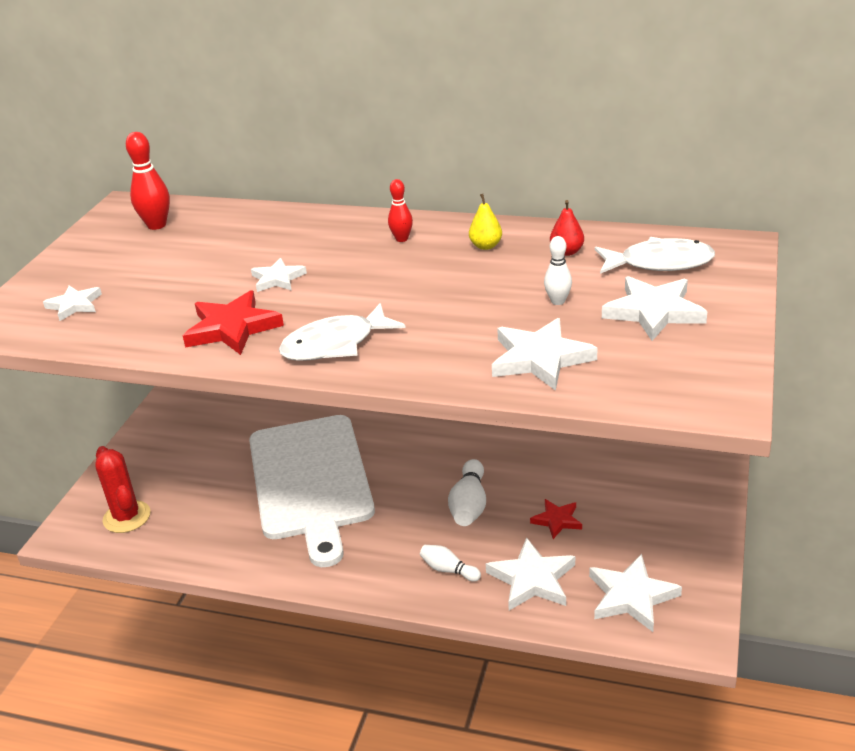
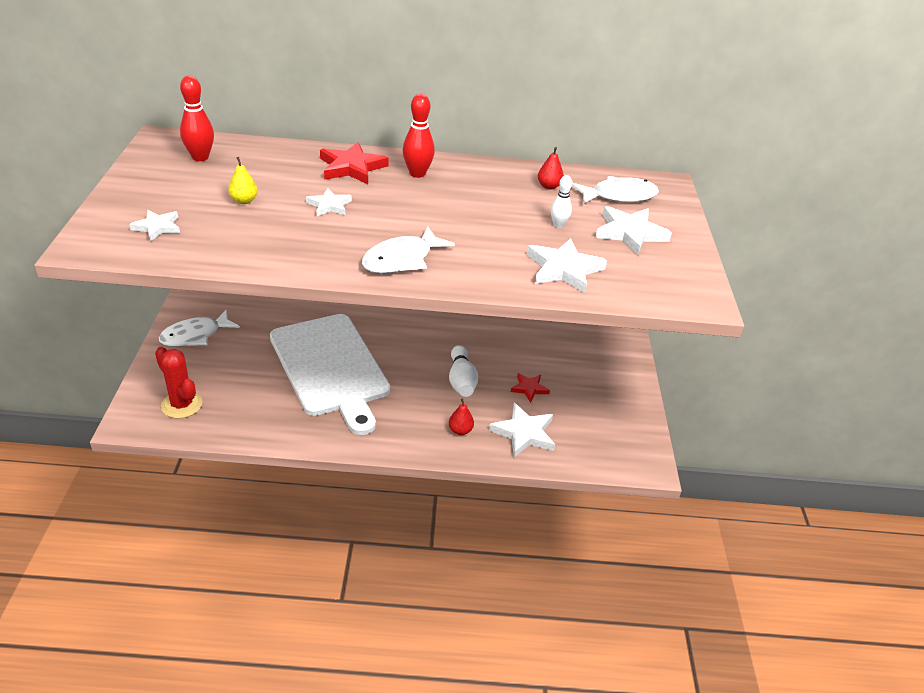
camera: 20 degrees left, 5 degrees up
(167, 436) = (195, 335): none -> white fish
(232, 328) = (309, 247): red star -> red star (352, 167)
(402, 239) = (417, 173): red bowling pin -> red bowling pin, size x1.62
(448, 570) = (460, 430): white bowling pin -> red pear
(486, 246) = (486, 180): yellow pear -> yellow pear (244, 201)
(631, 596) = (597, 440): white star -> none

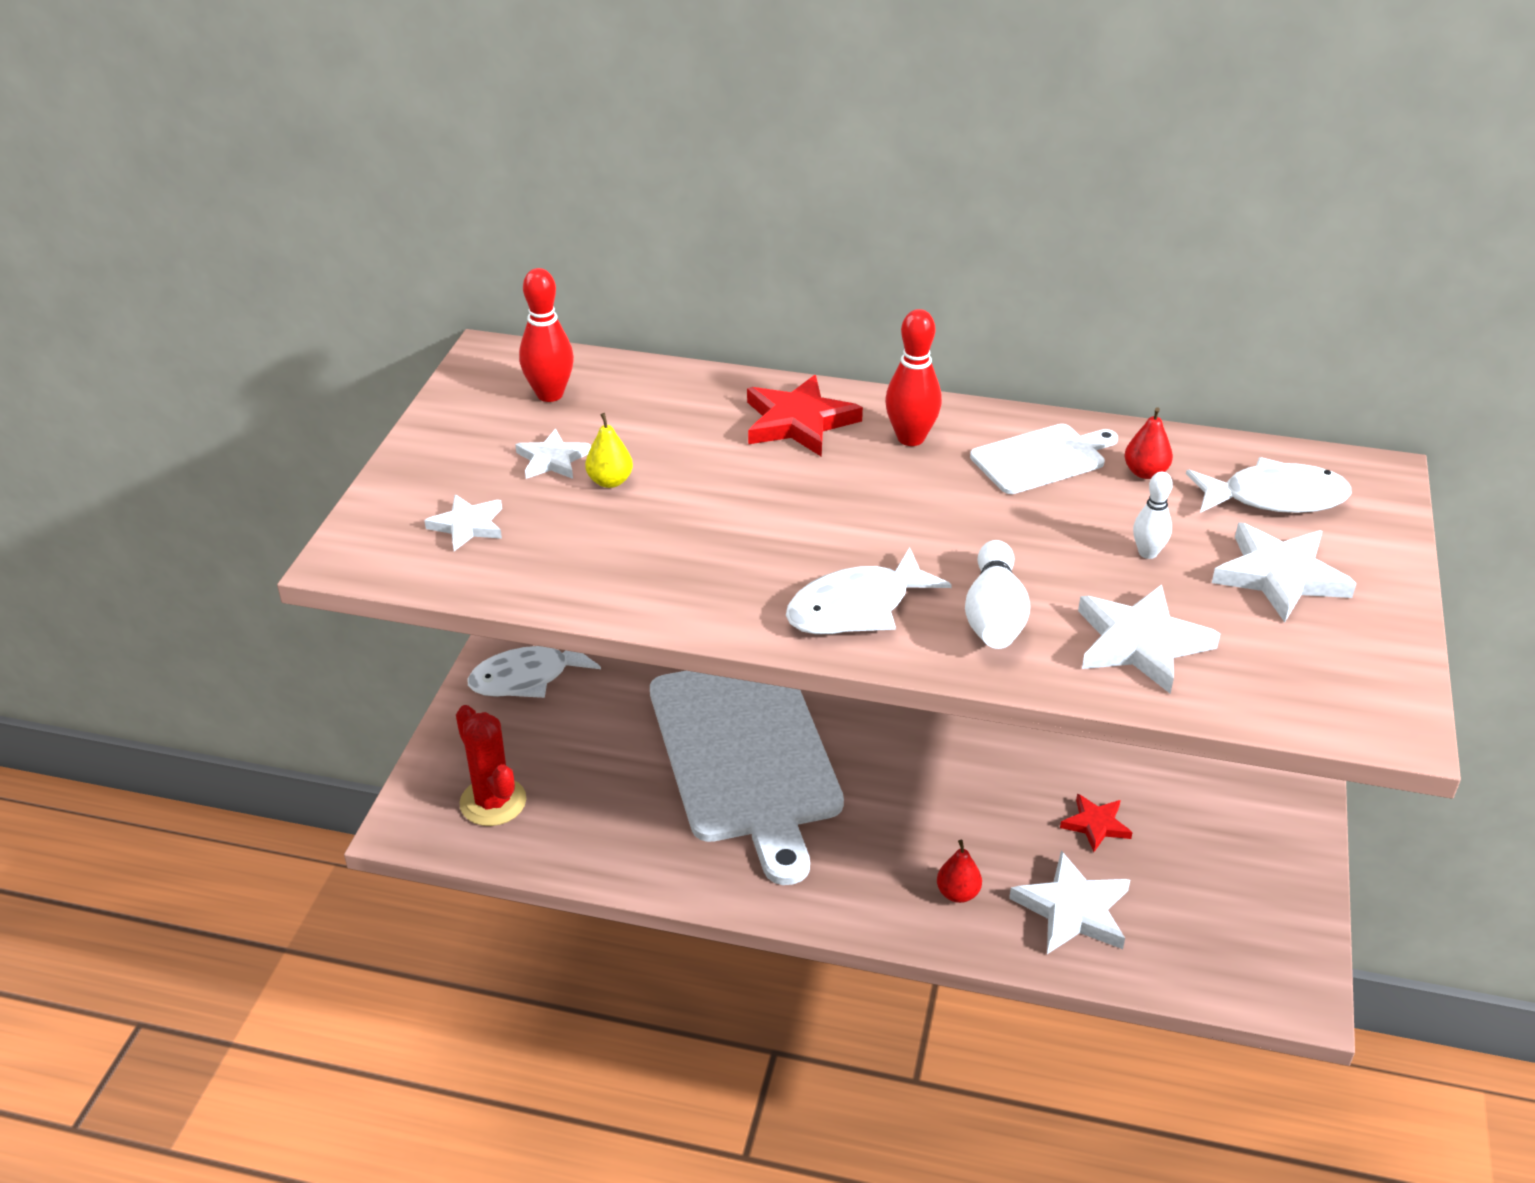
camera: 15 degrees right, 0 degrees up
(329, 205) = (750, 496): white star -> white star (552, 460)
(461, 380) = (973, 799): white bowling pin -> white bowling pin (994, 616)
(491, 181) = (1041, 458): none -> white cutting board

